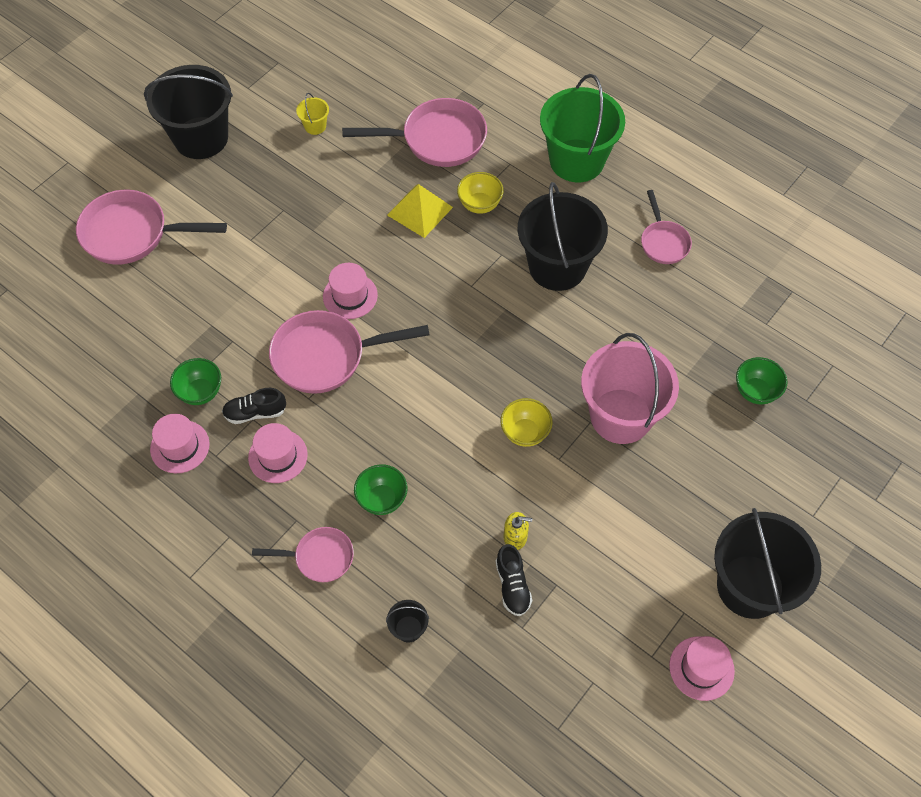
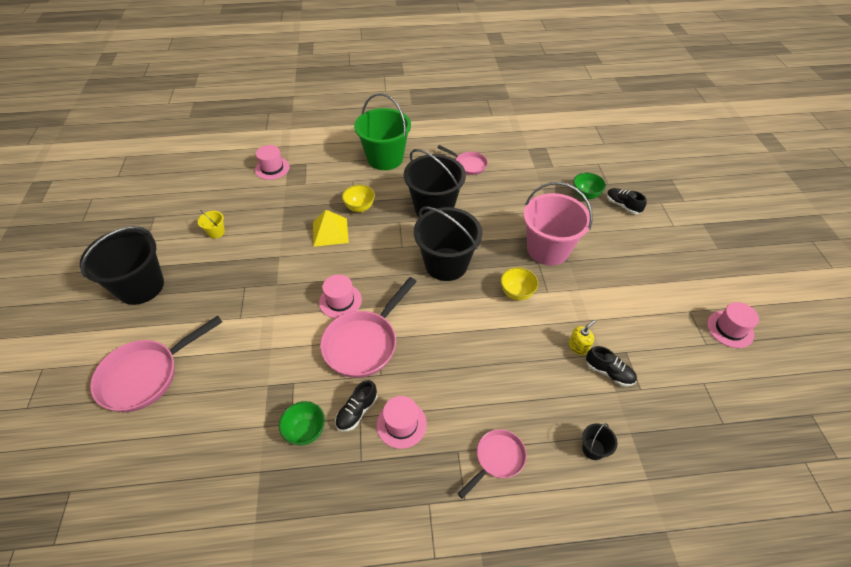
camera: 45 degrees left, 10 degrees down
(180, 446) = (329, 478): pink hat -> pink hat (272, 168)
(382, 499) = (490, 392): green bowl -> none
(437, 139) = (299, 194): pink pan -> none
(750, 586) = (695, 275): black bucket -> black bucket (446, 264)
(784, 441) = (622, 205): none -> black shoe

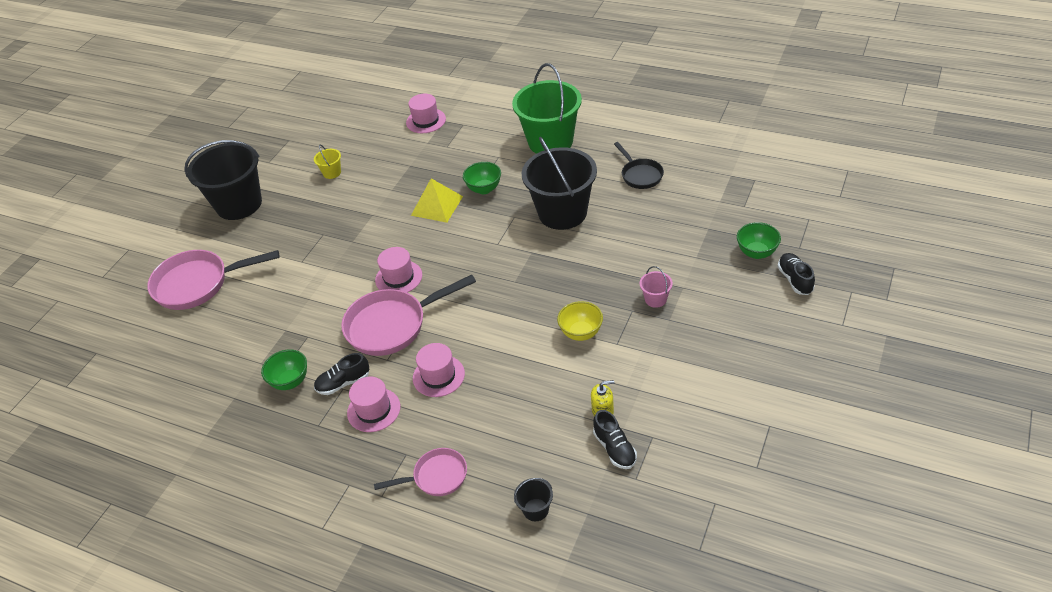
camera: 35 degrees right, 5 degrees down
(360, 208) = (484, 189): yellow bowl -> green bowl
(446, 264) = (529, 277): black bucket -> none
(468, 165) = (640, 175): pink pan -> black pan
(548, 249) = (655, 299): pink bucket -> pink bucket, size x0.40
(730, 329) = (803, 463): pink hat -> pink hat (438, 376)

